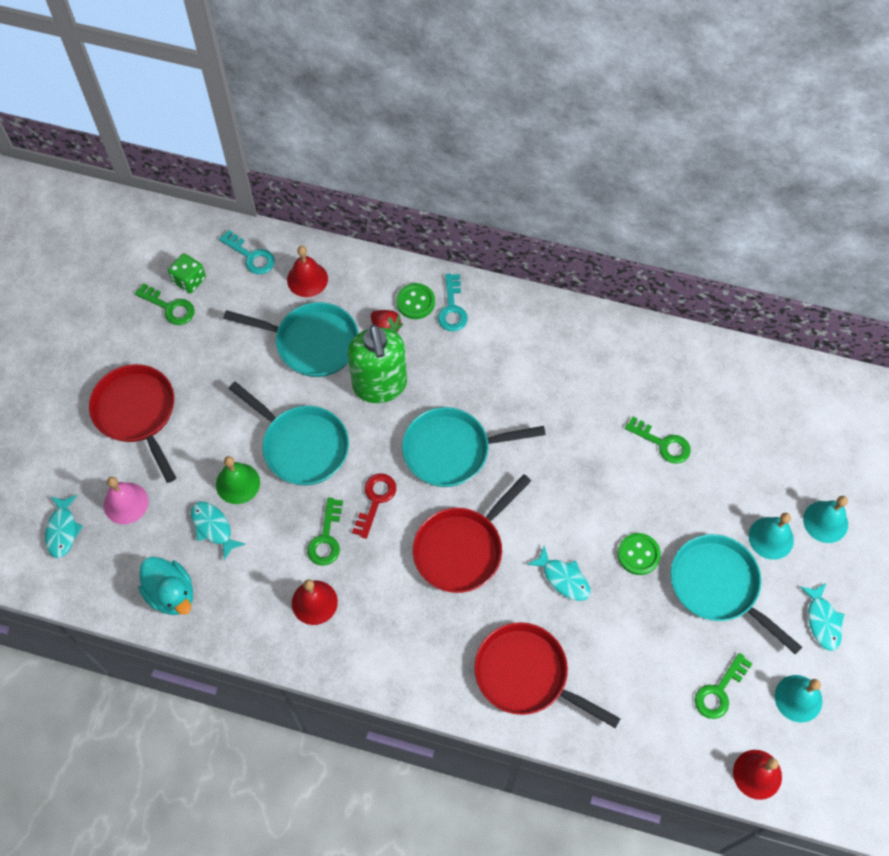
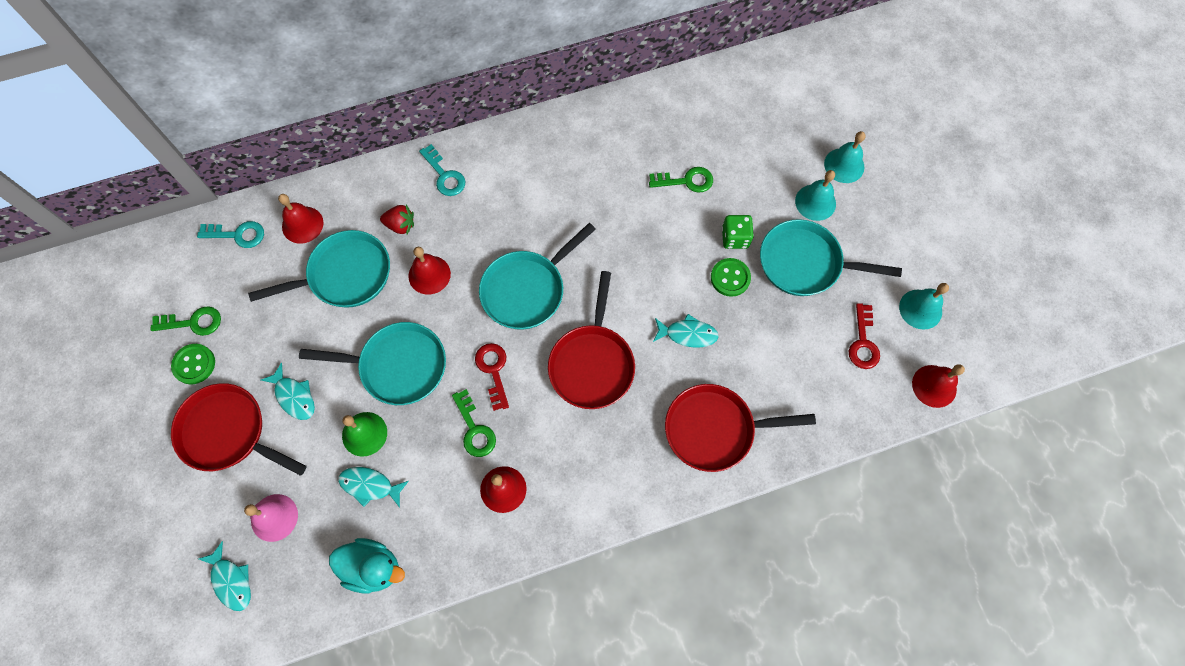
camera: 35 degrees left, 5 degrees up
(189, 280) = (195, 288): green dice -> green dice (735, 238)
(380, 385) = (429, 275): green soap dispenser -> red bell
(415, 302) = (410, 188): green button -> green button (194, 364)
(719, 691) = (863, 342): green key -> red key
(822, 621) = (895, 240): turquoise fish -> turquoise fish (294, 396)

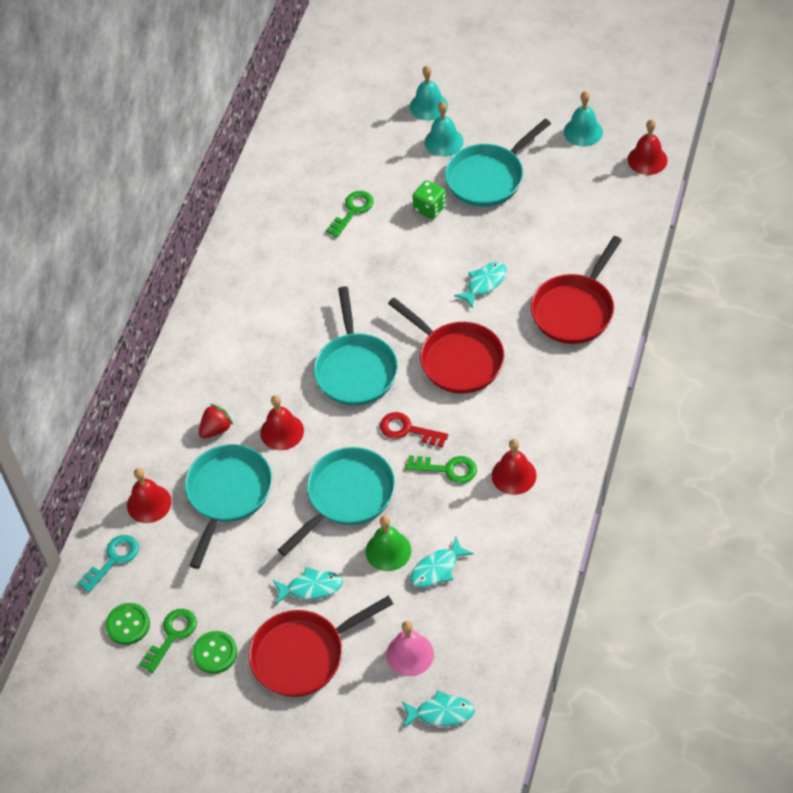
camera: 50 degrees left, 15 degrees down
(373, 567) = (509, 600): turquoise duck -> none
(444, 175) = (197, 373): turquoise key -> none
(730, 278) = (460, 230): green button -> green button (128, 625)
(863, 342) = (580, 180): red key -> none

